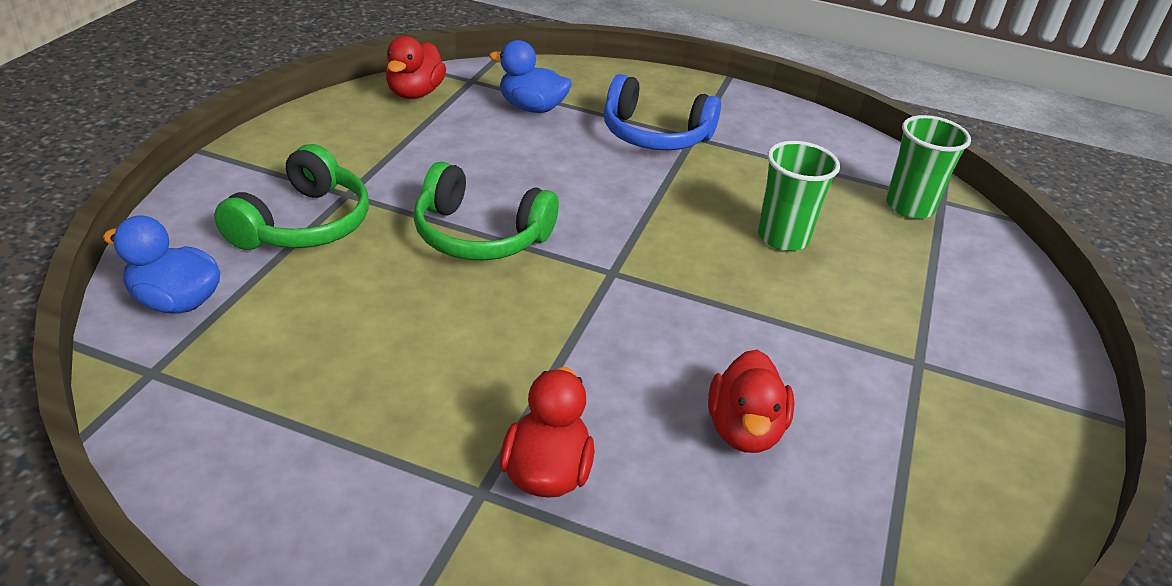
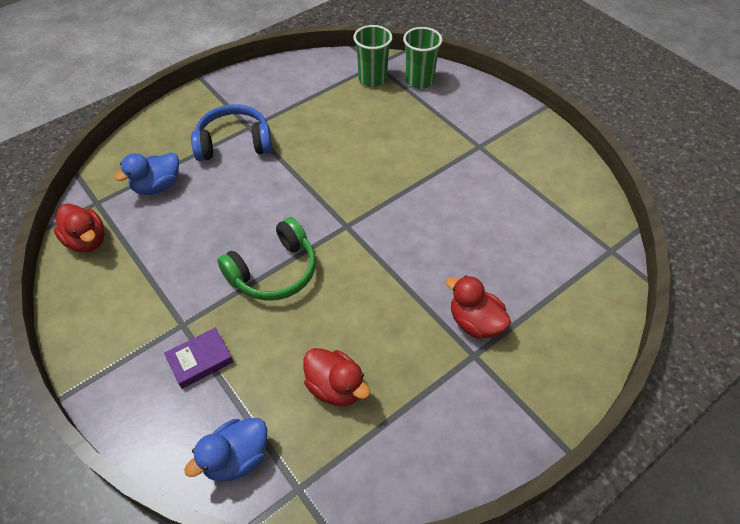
camera: 55 degrees left, 15 degrees up
(303, 224) = (200, 360): green headphones -> purple book
(654, 135) = (234, 143): blue headphones -> blue headphones turned 150 degrees counterclockwise
(744, 430) = (487, 233): red duck -> red duck (335, 387)
(783, 237) = (364, 141): green cup -> green cup (419, 81)

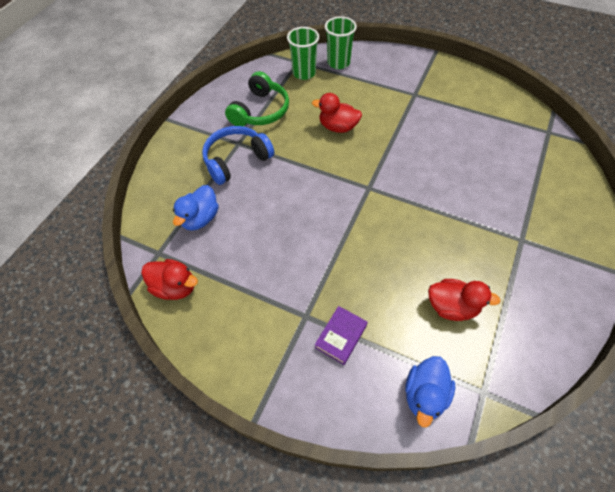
camera: 25 degrees left, 5 degrees up
(274, 272) = (344, 244): green headphones -> green headphones (260, 111)
(475, 322) = (505, 217): red duck -> red duck (338, 127)

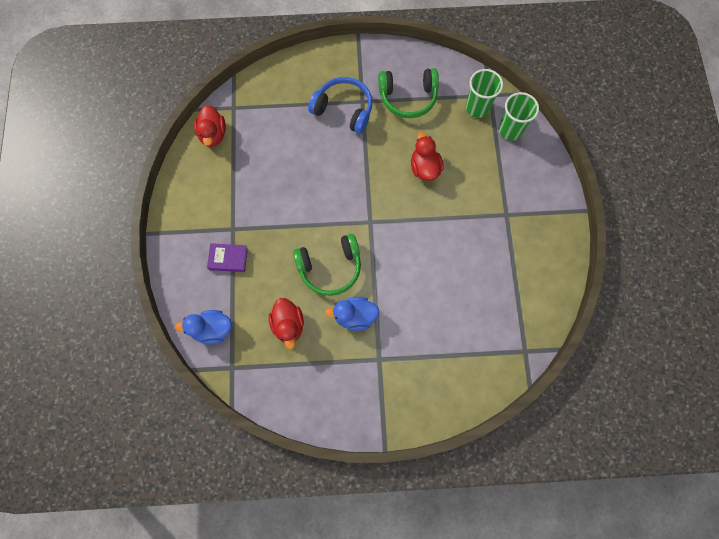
camera: 60 degrees right, 15 degrees up
(200, 218) = (275, 117): blue duck -> blue duck (355, 316)
(402, 240) = (330, 268): none -> green headphones

